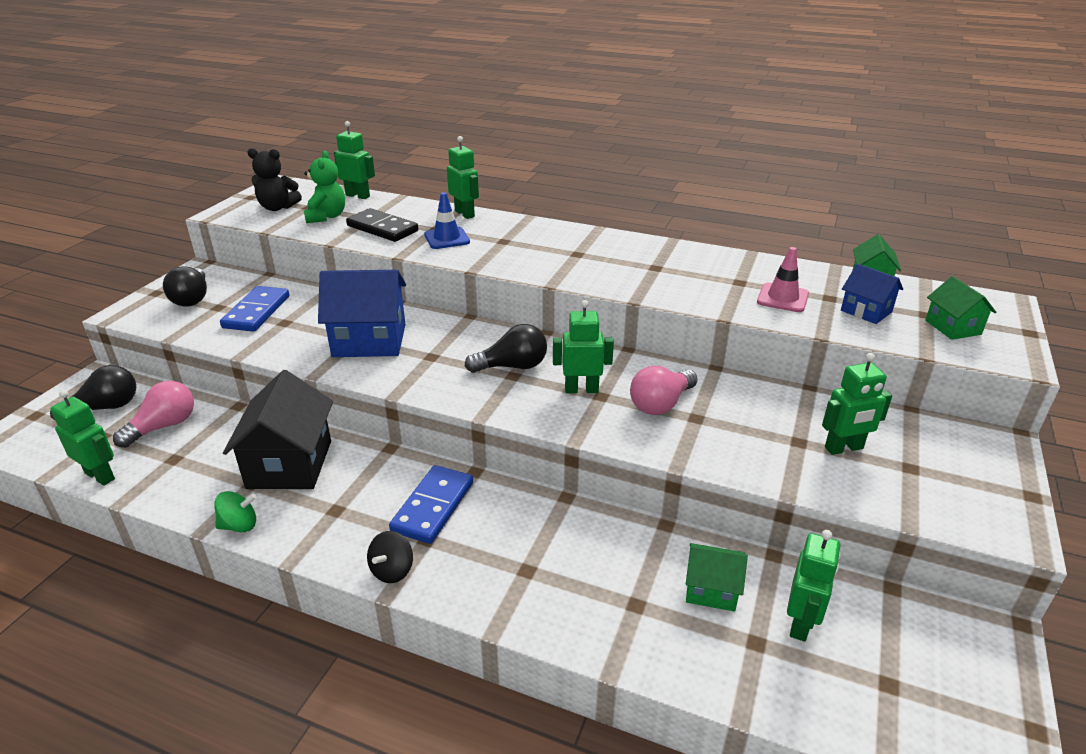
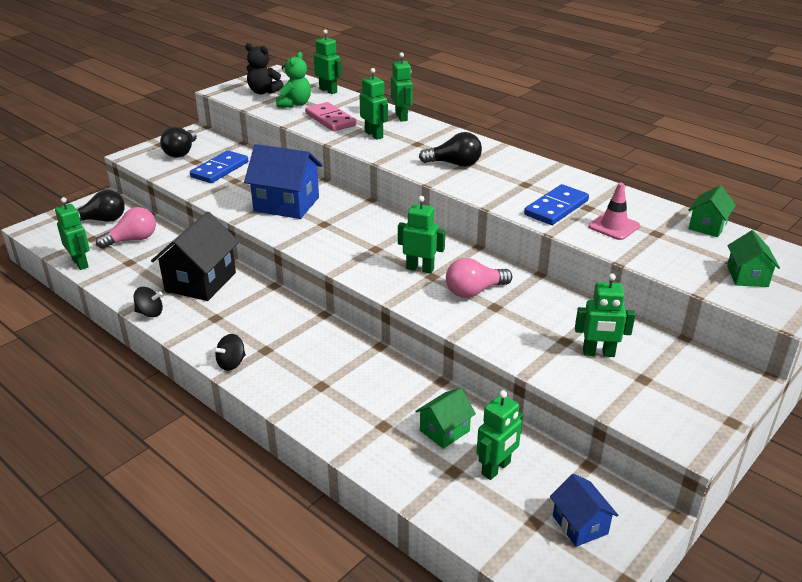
camera: 20 degrees right, 0 degrees up
(239, 525) = (150, 313): green spinning top -> black spinning top
(382, 228) = (330, 119): black domino -> pink domino
(433, 507) = (281, 330): blue domino -> blue domino (556, 208)
(447, 238) = (374, 135): blue traffic cone -> green robot
(512, 366) = (379, 242): black light bulb -> black light bulb (454, 164)
(711, 590) = (444, 431): green house -> green house turned 75 degrees counterclockwise
(866, 311) = (679, 249): blue house -> blue house (580, 525)

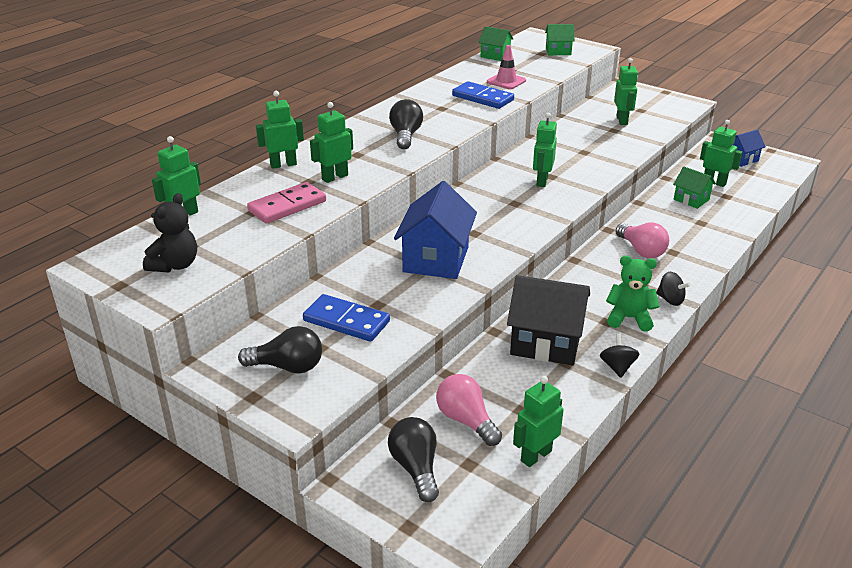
camera: 95 degrees left, 0 degrees up
(295, 104) = (230, 235): green teddy bear -> green teddy bear (629, 318)
(474, 291) = (566, 159): pink light bulb -> pink light bulb (641, 250)

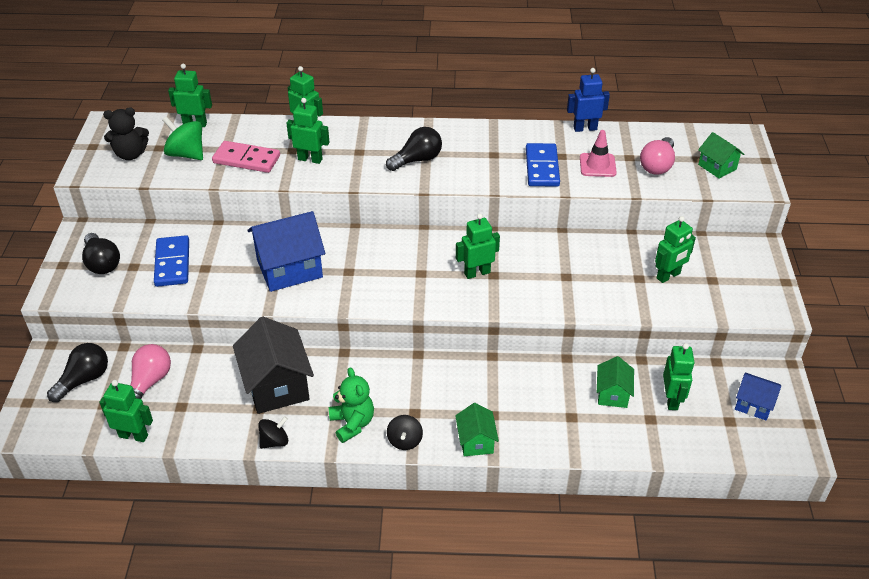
camera: 55 degrees right, 10 degrees up
(227, 234) = (186, 154): none -> green spinning top
(457, 71) = (585, 128): none -> blue robot
(495, 56) = (652, 134): green house -> green house (476, 441)
(641, 250) = (474, 392): pink light bulb -> pink light bulb (657, 165)

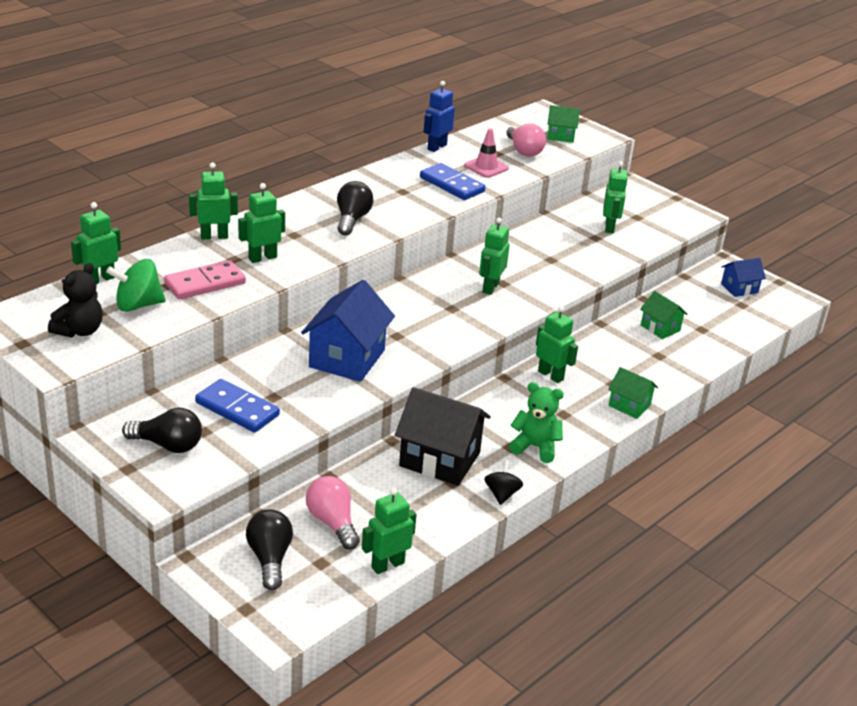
camera: 50 degrees left, 10 degrees down
(405, 441) = (586, 434): black spinning top -> none
(671, 399) = (695, 311): green robot -> green robot (551, 375)

